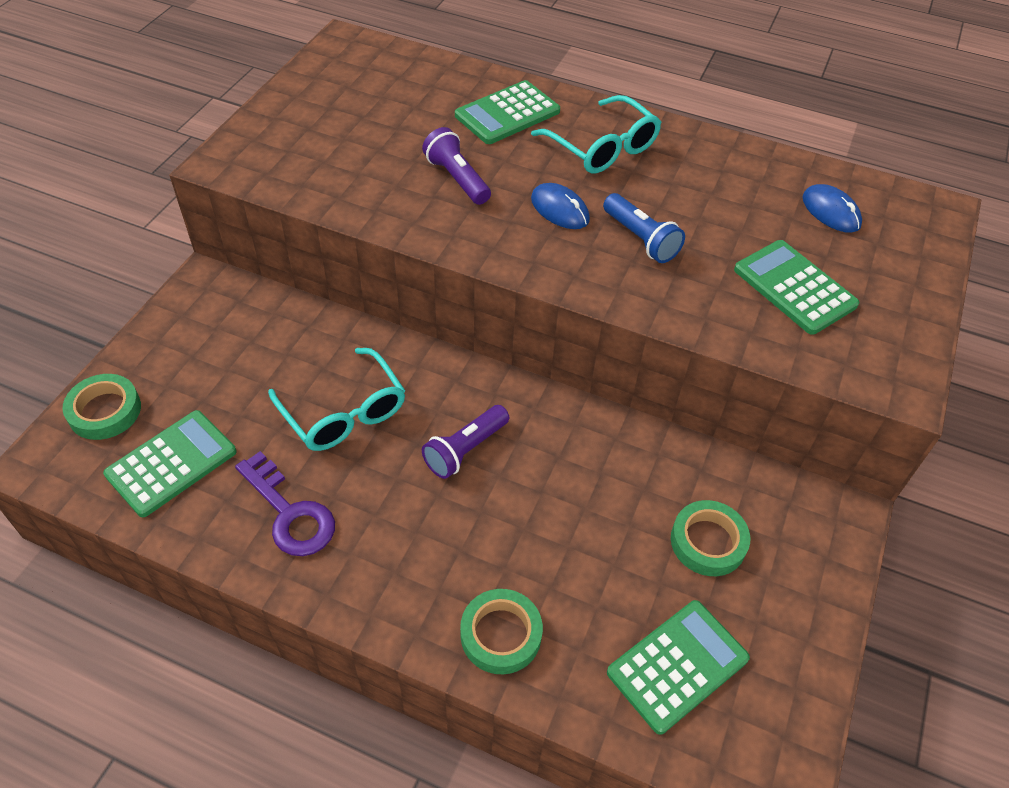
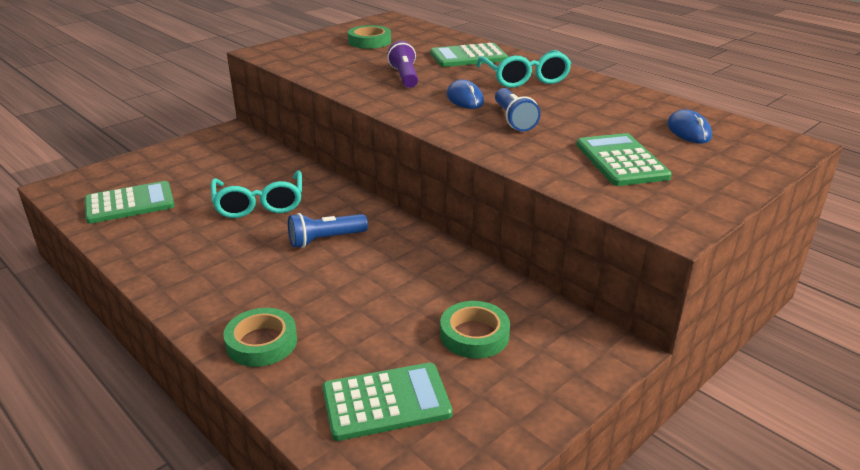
camera: 25 degrees right, 20 degrees down
(105, 411) = (115, 173): green tape -> green tape (369, 41)
(289, 513) = (178, 242): purple key -> none
(465, 450) = (325, 240): purple flashlight -> blue flashlight

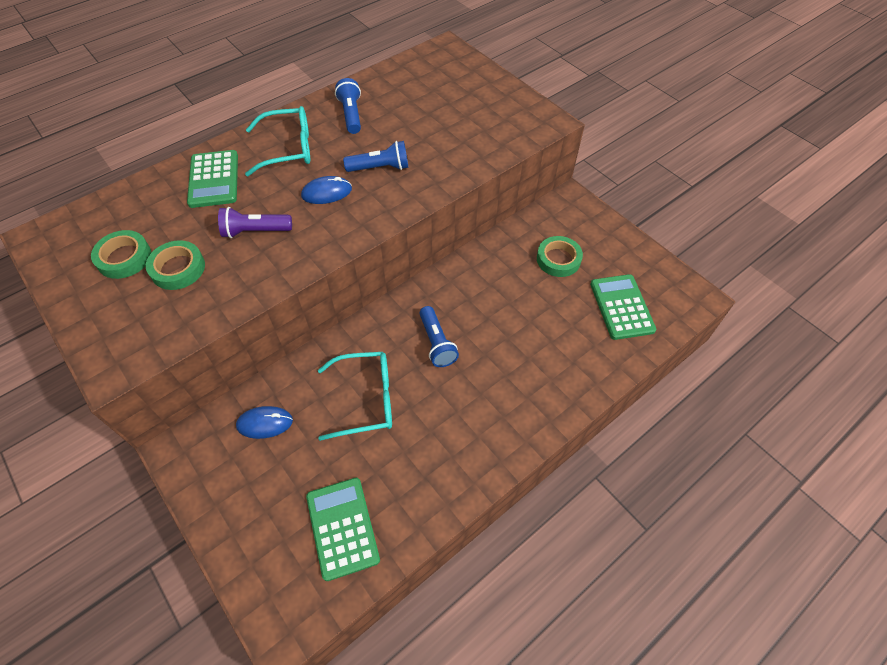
camera: 85 degrees left, 25 degrees up
(261, 342) = (569, 378): green tape -> green tape (178, 268)
(598, 100) = (351, 115): none -> blue flashlight
(621, 161) = (461, 125): green calculator -> none
(688, 131) = (418, 84): blue mouse -> blue mouse (265, 423)

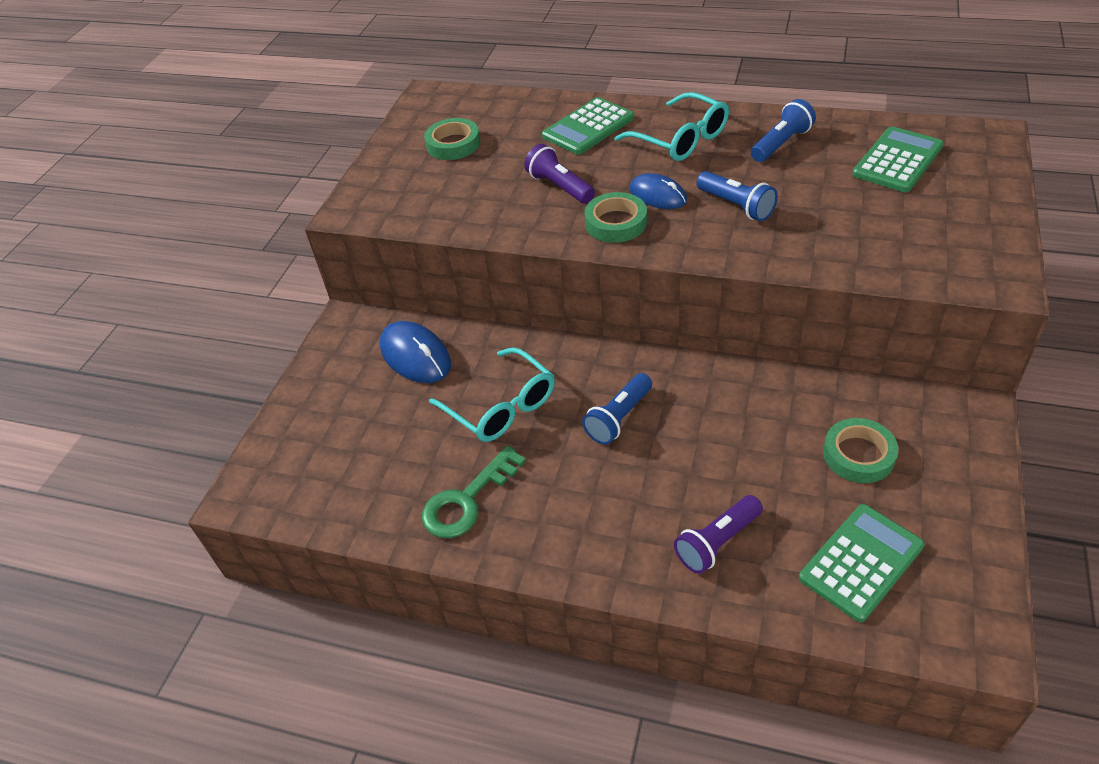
camera: 60 degrees right, 10 degrees down
(178, 268) = (473, 176): green tape -> green tape (616, 223)
(265, 423) = (415, 356): blue mouse -> blue mouse, size x1.50
(342, 527) = (358, 476): green calculator -> green calculator (897, 160)
(425, 468) = (467, 500): none -> green key
(563, 357) = (717, 542): none -> purple flashlight

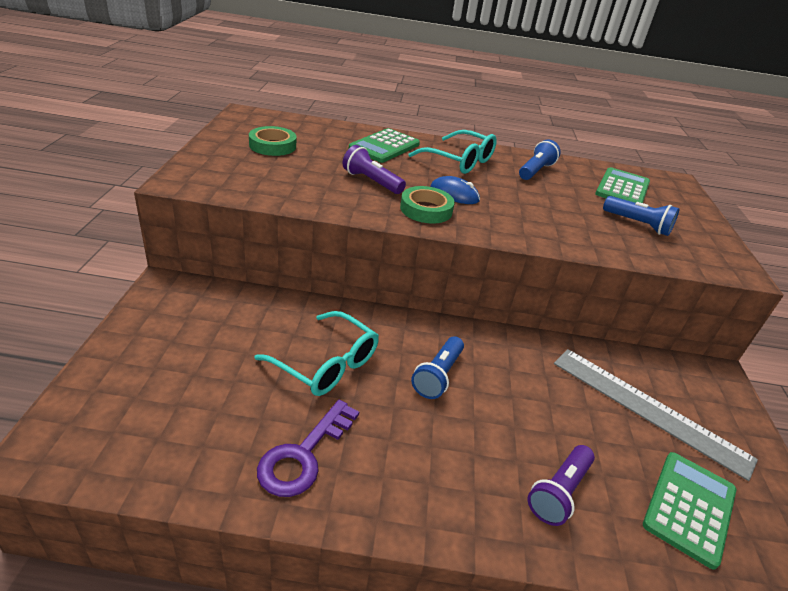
camera: 20 degrees left, 10 degrees down
(415, 356) = (236, 317): blue mouse -> none
(467, 500) = (303, 455): green key -> purple key
(736, 206) = (519, 206): blue flashlight -> blue flashlight (638, 224)
(858, 455) = (648, 409): green tape -> grey ruler

